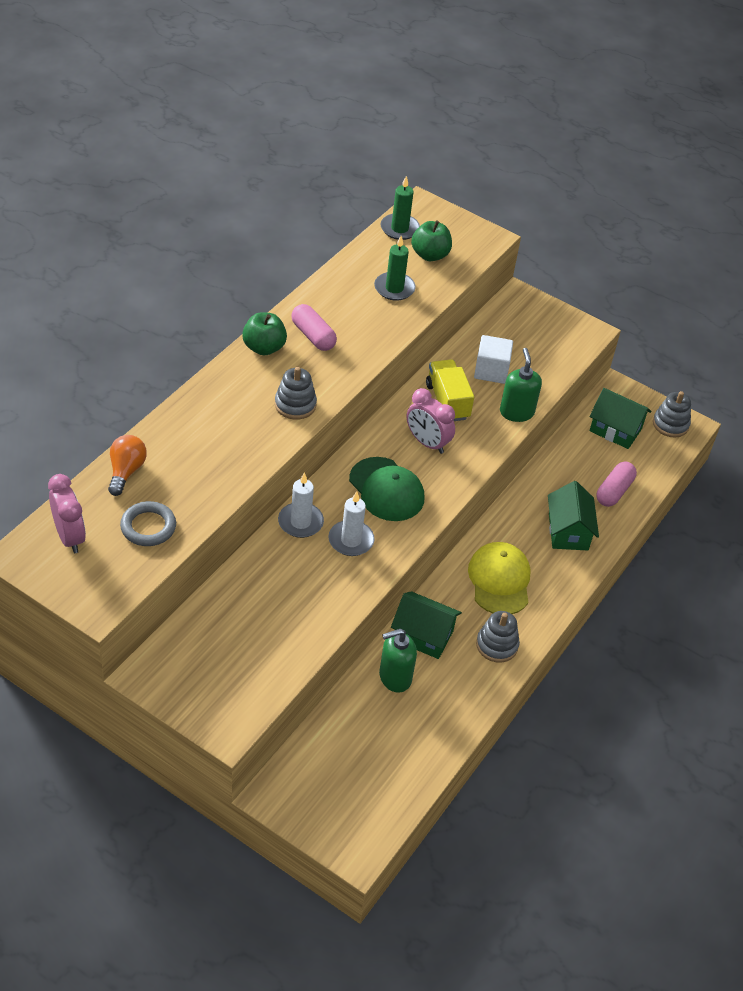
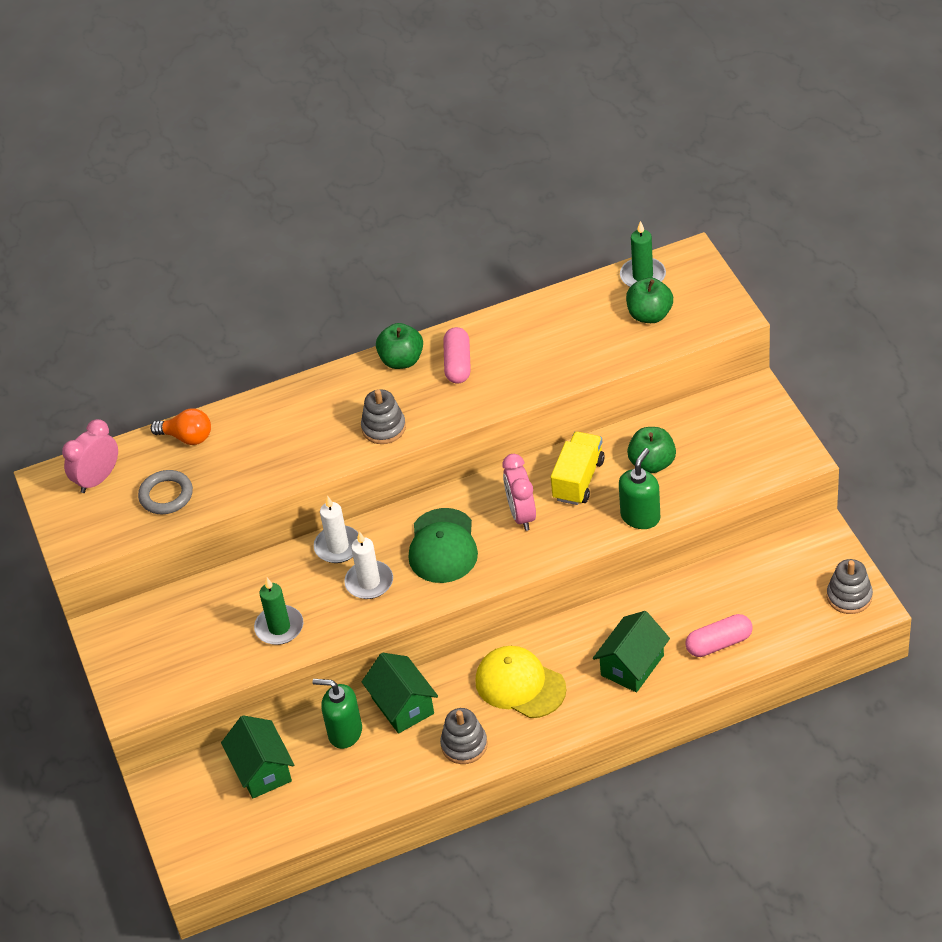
camera: 45 degrees right, 0 degrees up
(69, 537) = (98, 479): pink clock -> pink clock turned 150 degrees counterclockwise
(126, 471) = (187, 437): orange light bulb -> orange light bulb turned 60 degrees clockwise
(394, 288) = (580, 340): green candle -> green candle (279, 627)
(491, 371) = (652, 463): white cube -> green apple
(499, 580) = (520, 685): yellow cap -> yellow cap turned 90 degrees counterclockwise
(615, 430) = (779, 579): green house -> green house (262, 770)

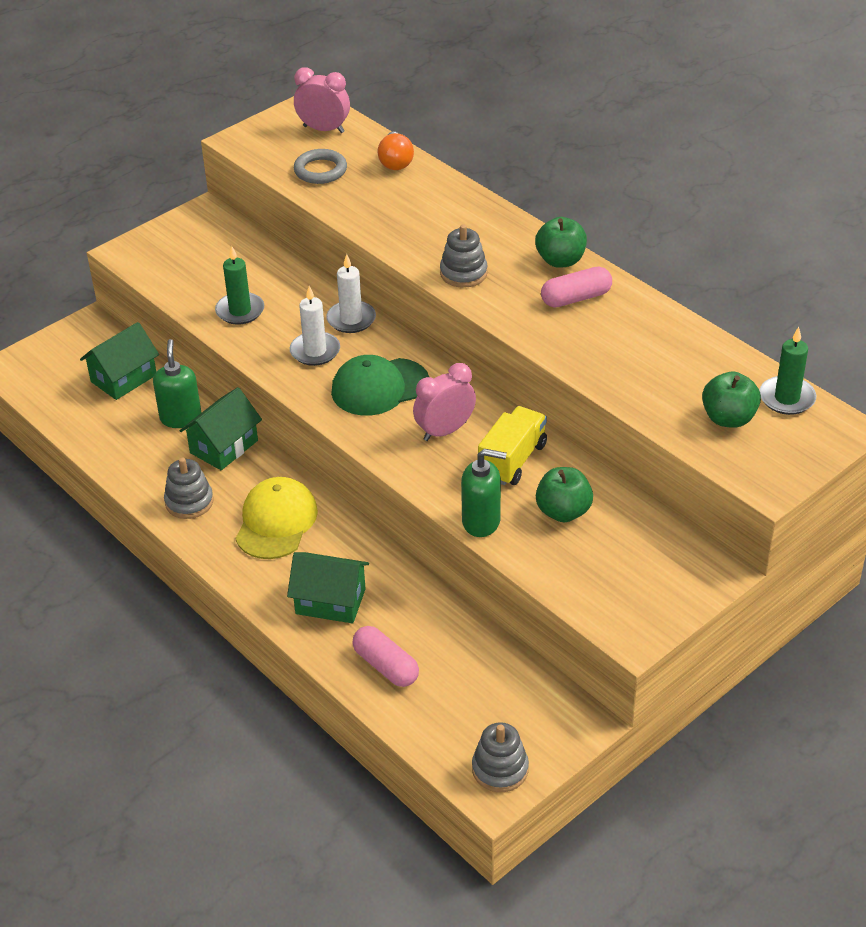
camera: 65 degrees right, 5 degrees down
(578, 480) = (512, 460): yellow truck -> yellow truck turned 60 degrees counterclockwise

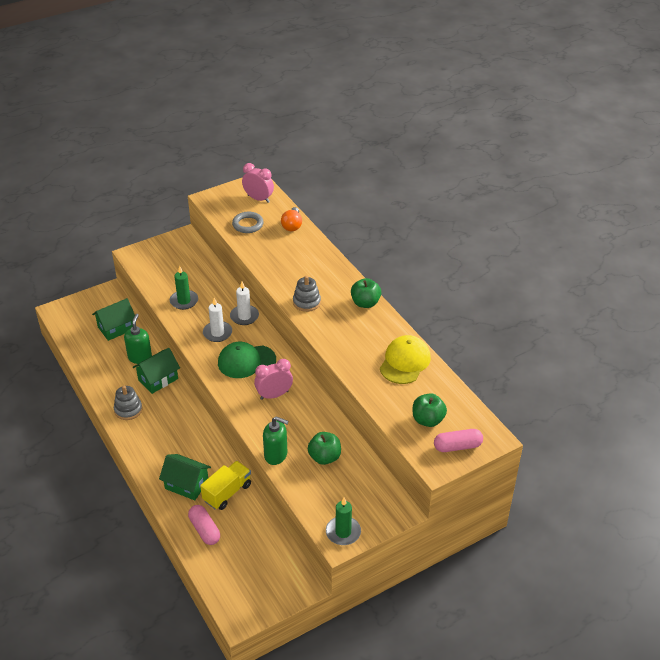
camera: 10 degrees right, 0 degrees up
(276, 522) = (172, 430): yellow cap -> yellow cap (405, 362)
(500, 769) = (248, 605): grey stacking toy -> none
(512, 460) = (306, 420): yellow truck -> yellow truck (227, 492)
(576, 298) = (366, 328): pink capsule -> pink capsule (457, 446)
(787, 398) = (467, 413): green candle -> green candle (343, 532)

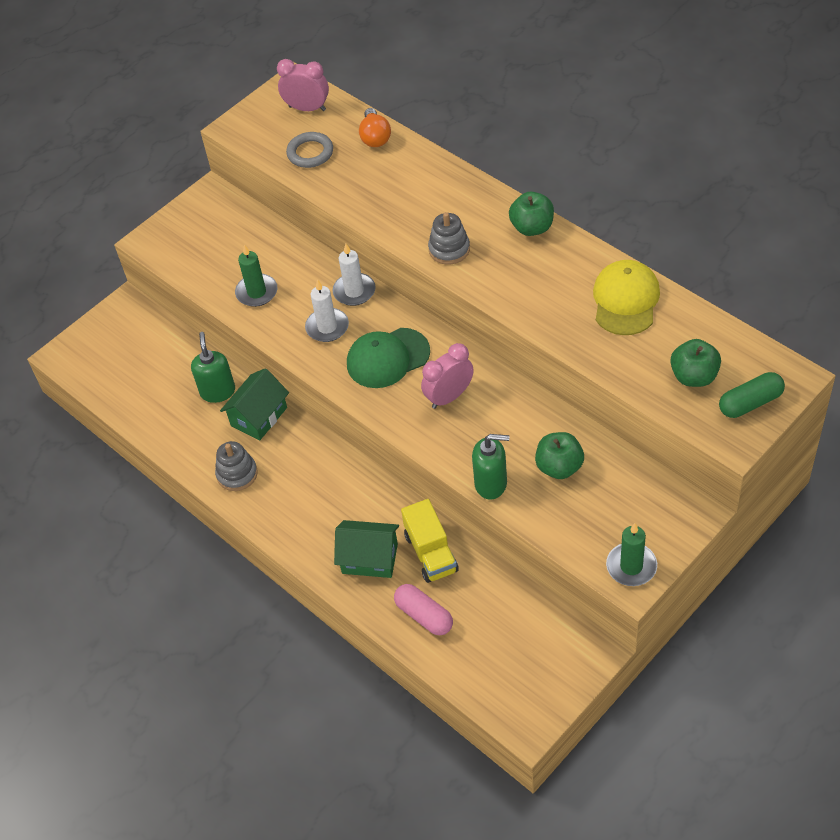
camera: 10 degrees left, 10 degrees up
(116, 328) = (163, 357): green house -> none
(227, 492) = (431, 553): yellow truck -> yellow truck turned 135 degrees clockwise
(457, 446) = (750, 403): pink capsule -> green capsule

